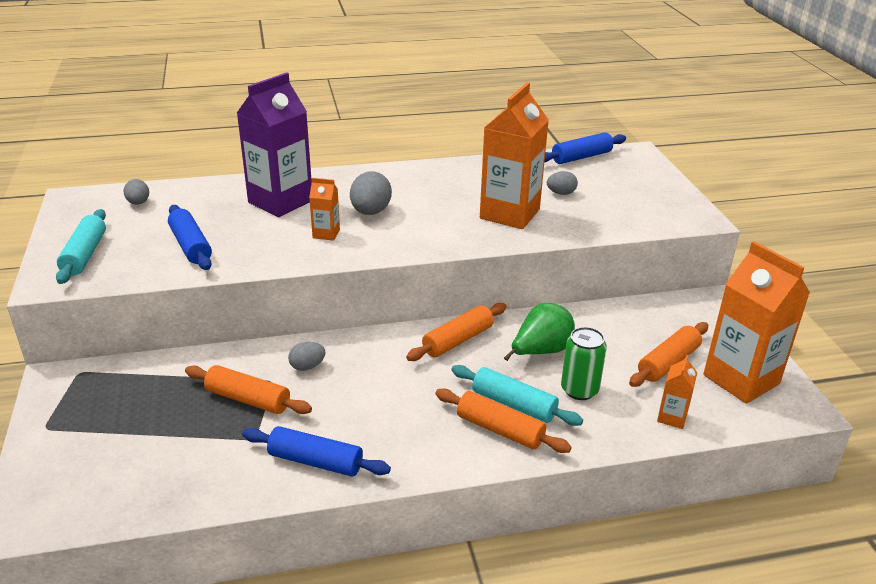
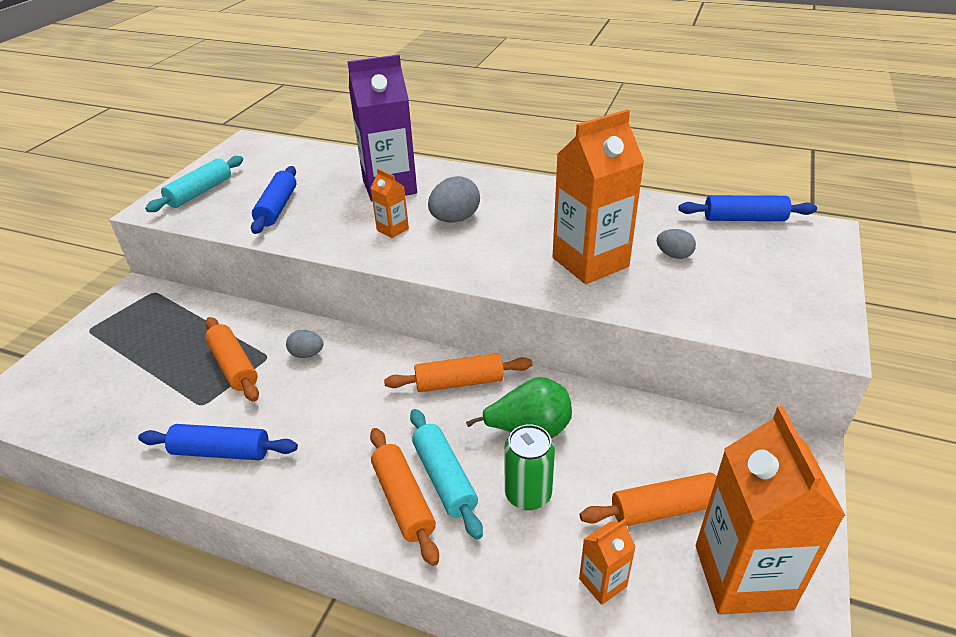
camera: 35 degrees right, 5 degrees up
(138, 203) = (284, 158): grey egg -> none
(316, 461) = (221, 451): blue rolling pin -> blue rolling pin turned 45 degrees counterclockwise

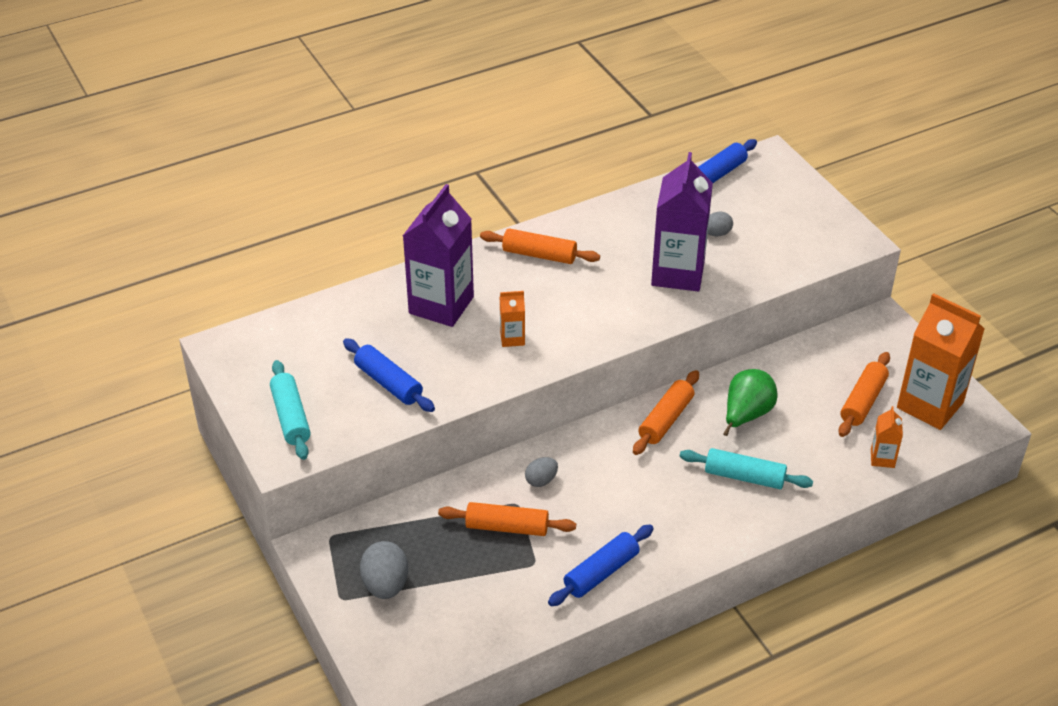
camera: 50 degrees left, 5 degrees up
(403, 500) = (742, 505): orange rolling pin -> orange rolling pin (539, 255)
(455, 219) = (540, 300): grey egg -> grey egg (385, 585)
(528, 494) = (795, 448): green can -> none
(590, 262) = (678, 273): orange carton -> purple carton

